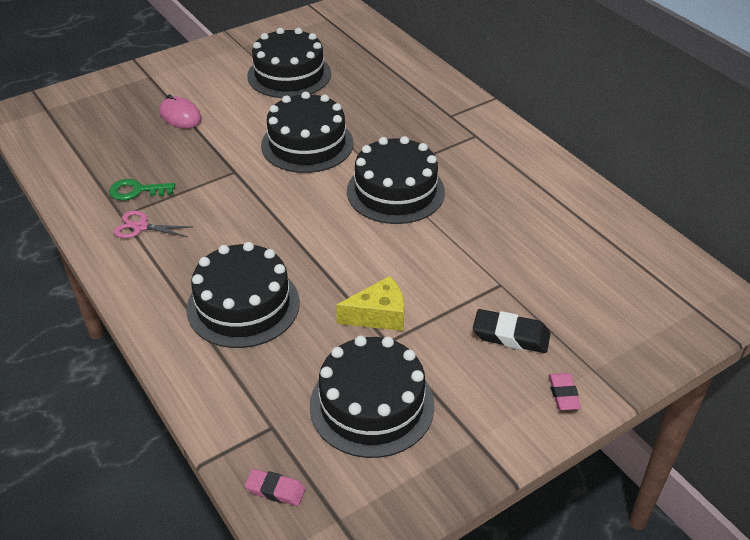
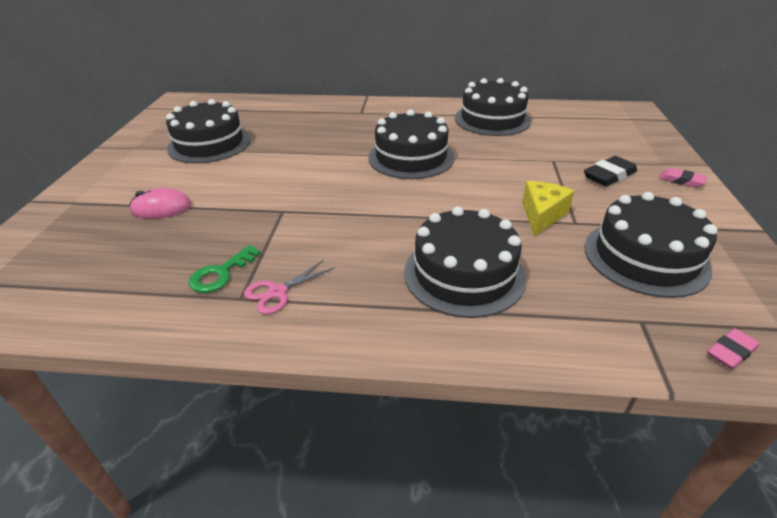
camera: 50 degrees left, 5 degrees down
(307, 144) = (303, 168): black cake -> black cake (492, 119)

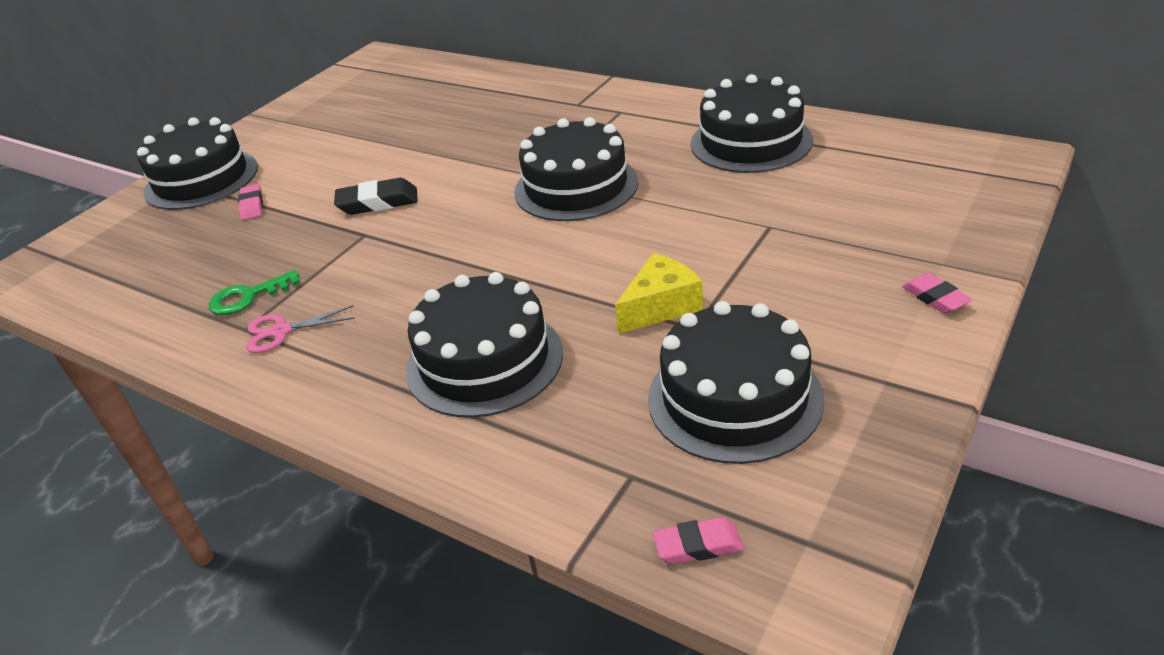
camera: 30 degrees right, 0 degrees up
(161, 208) = (252, 206): pink mouse -> pink eraser
(209, 144) = (361, 127): black cake -> black cake (201, 179)
(609, 176) = (826, 267): black eraser -> black eraser (378, 202)

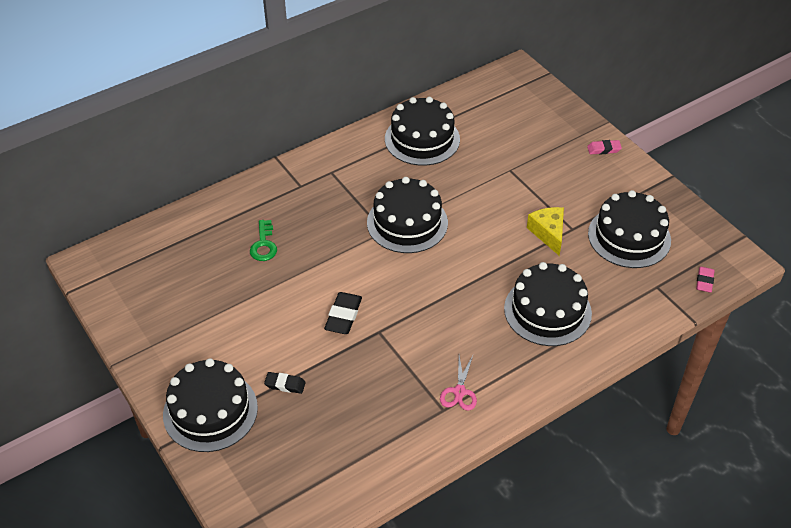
camera: 70 degrees left, 10 degrees up
(248, 297) = (408, 403): green key -> green key (264, 244)
(252, 206) = (285, 384): pink eraser -> black eraser

